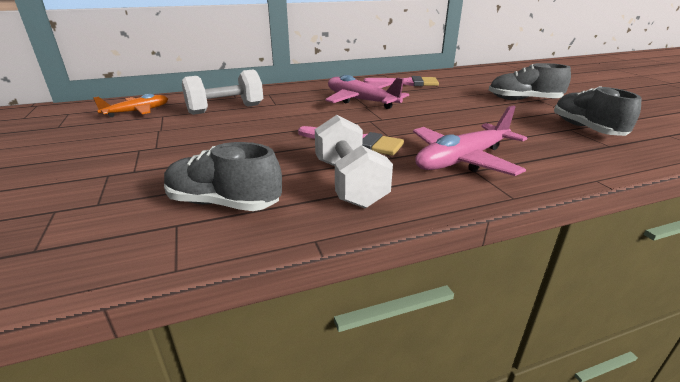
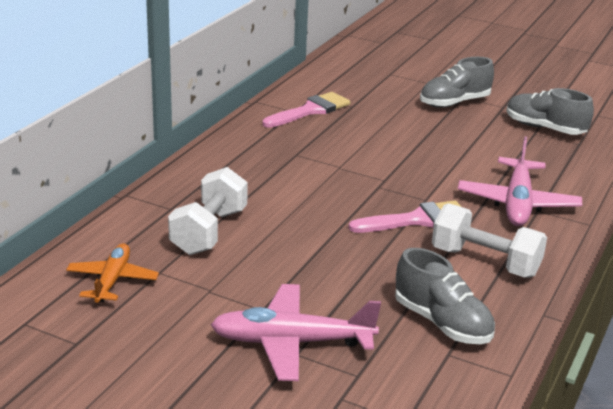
camera: 45 degrees left, 0 degrees up
(223, 203) = (442, 323): grey shoe -> grey shoe turned 105 degrees counterclockwise
(361, 101) = (319, 160): pink plane -> pink plane (291, 342)

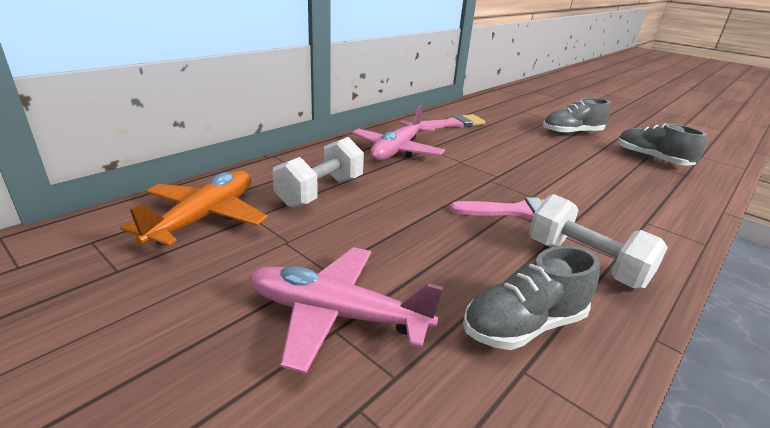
camera: 15 degrees right, 0 degrees up
(112, 280) = (205, 217): orange plane -> orange plane, size x1.55
(442, 323) = (523, 325): grey shoe -> grey shoe turned 90 degrees clockwise
(517, 203) = (624, 213): pink plane -> pink plane (396, 150)

